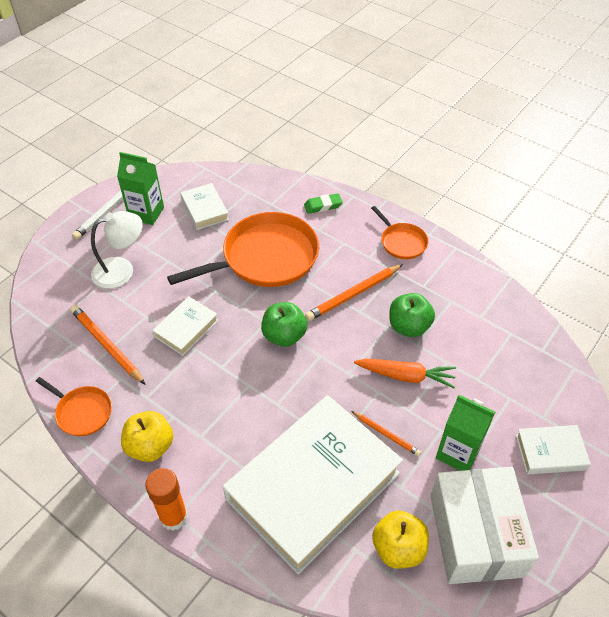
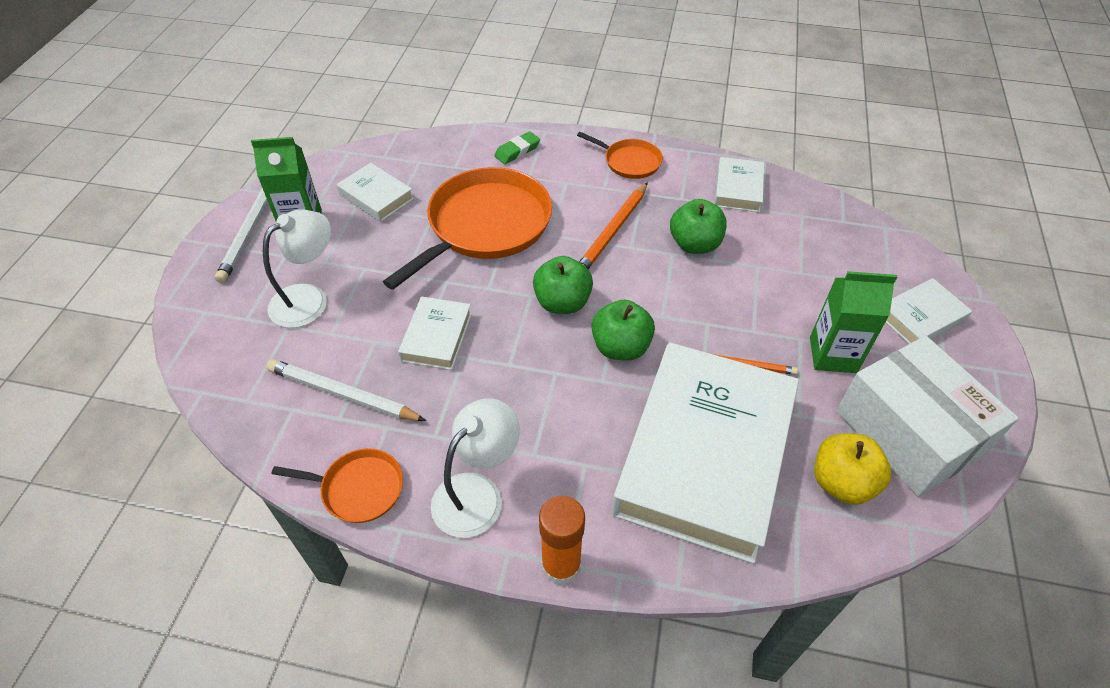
camera: 25 degrees left, 0 degrees up
(106, 345) = (342, 394): orange pencil -> white pencil
(150, 446) = (477, 493): yellow apple -> white lamp
(304, 384) = (620, 347): none -> green apple
(405, 376) = (725, 296): orange carrot -> none
(473, 293) = (738, 189): none -> white book

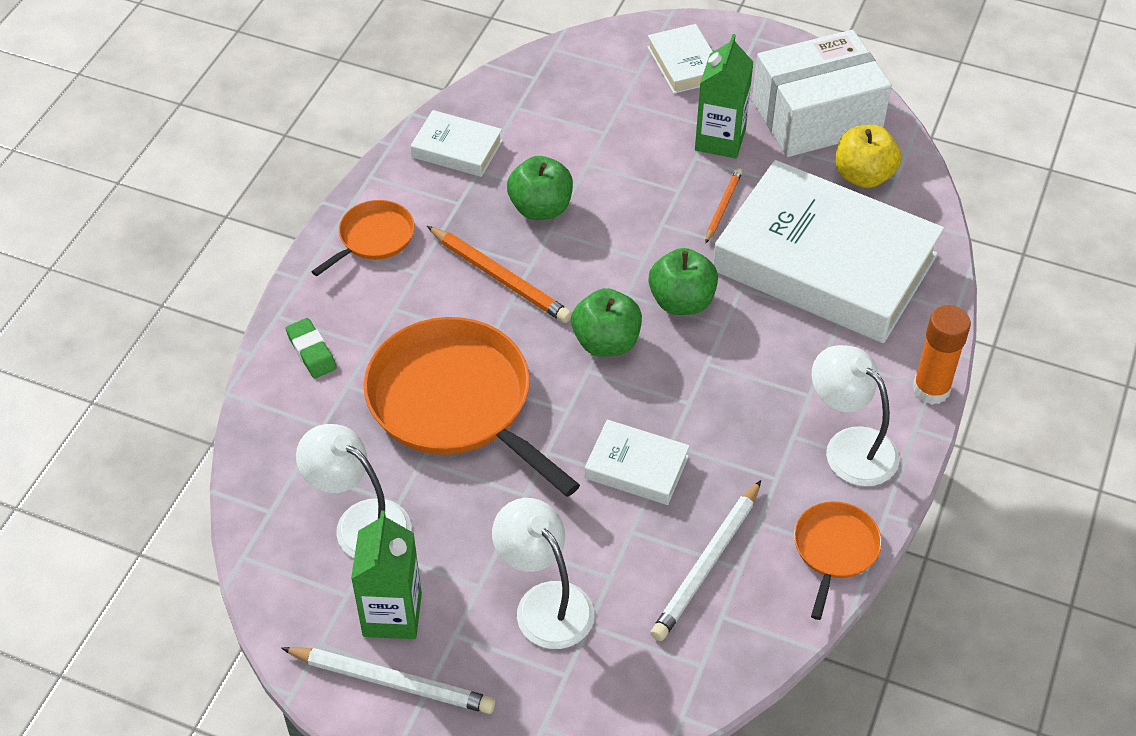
camera: 80 degrees left, 0 degrees up
(376, 197) = (360, 522): white book -> white lamp

